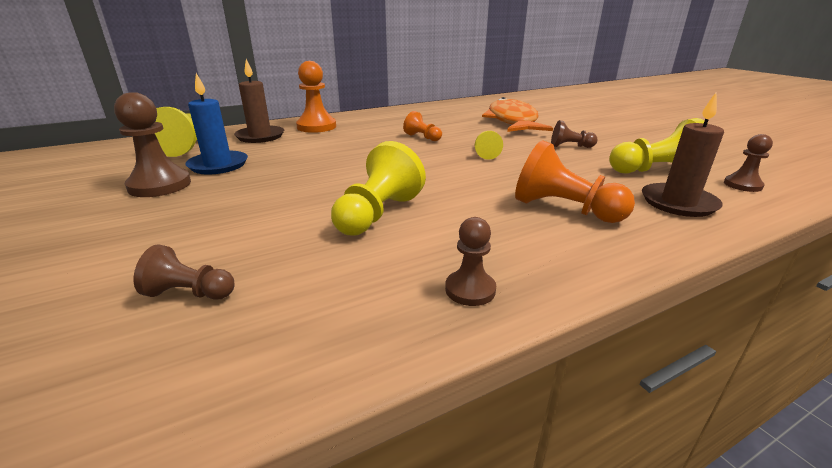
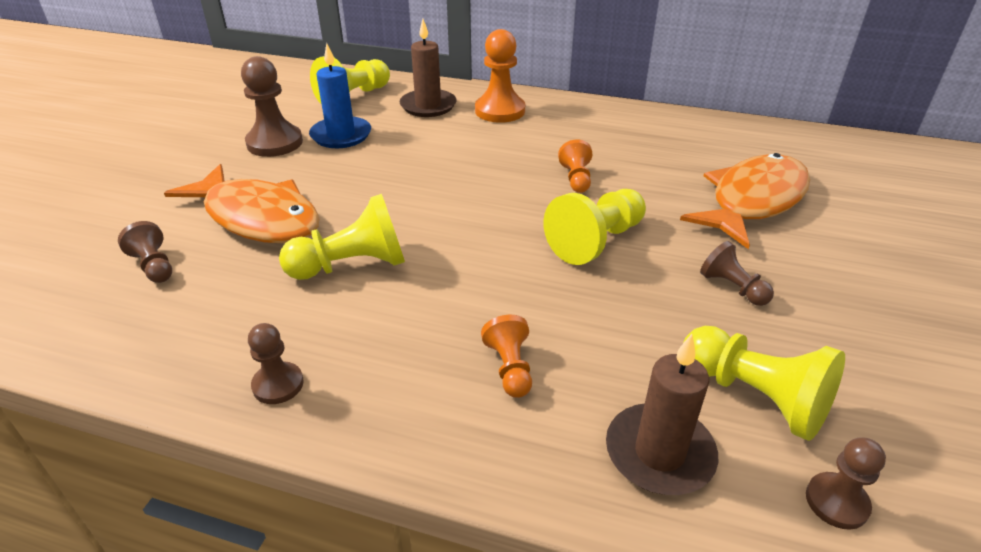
camera: 45 degrees right, 10 degrees up
(239, 224) = (258, 217): none -> orange fish
(485, 153) = (596, 241): yellow pawn -> yellow pawn, size x1.74
(564, 209) = (510, 368): orange pawn -> orange pawn, size x0.57

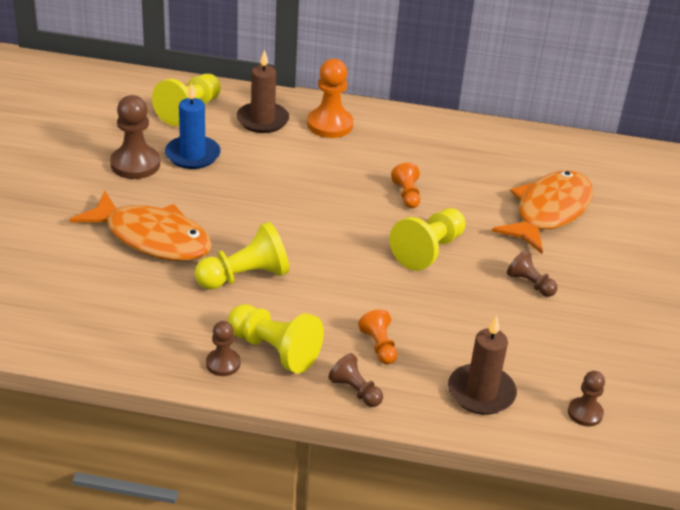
camera: 10 degrees left, 0 degrees up
(154, 266) = (88, 282): brown pawn -> brown pawn (355, 391)
(755, 396) = (541, 357): yellow pawn -> yellow pawn (274, 350)

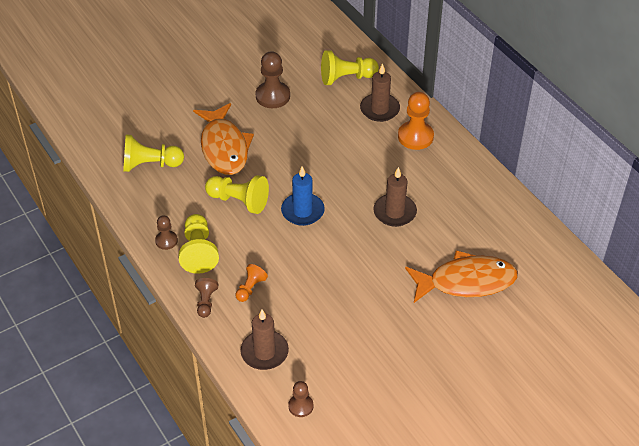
camera: 50 degrees right, 10 degrees up
(192, 155) = (310, 109): blue candle -> blue candle (302, 211)
(407, 195) = (394, 212): orange pawn -> brown candle
(428, 250) = (356, 254): yellow pawn -> yellow pawn (150, 165)
(530, 284) = (384, 315): brown pawn -> none

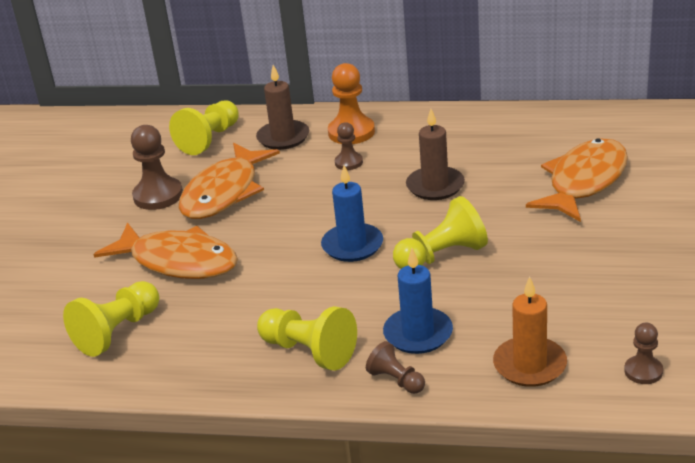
camera: 45 degrees left, 15 degrees down
(166, 241) = (257, 371): brown pawn -> brown pawn (348, 162)
(239, 201) = (274, 285): yellow pawn -> yellow pawn (442, 256)
(250, 288) = (418, 334): orange pawn -> blue candle
(264, 352) = (529, 365): brown candle -> orange candle
(301, 122) = (224, 193): none -> orange fish

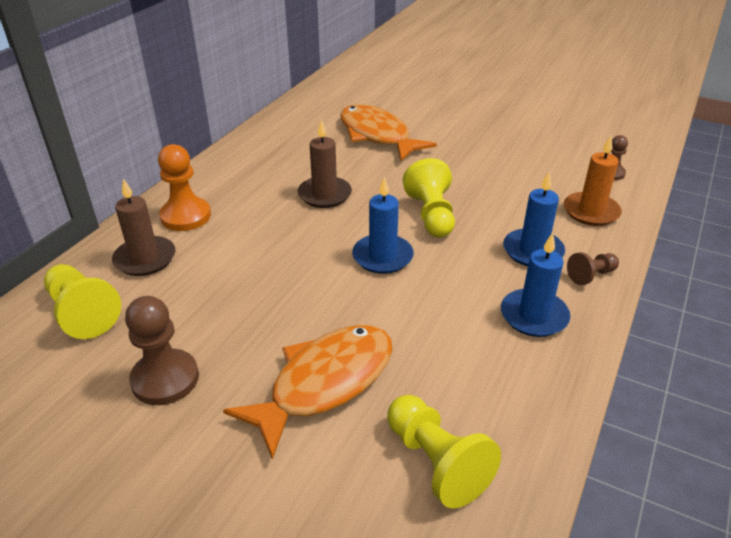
camera: 75 degrees left, 5 degrees up
(224, 193) = (213, 321): orange fish -> none
(309, 351) = (534, 316): yellow pawn -> blue candle
(348, 162) = (239, 229): brown pawn -> none

